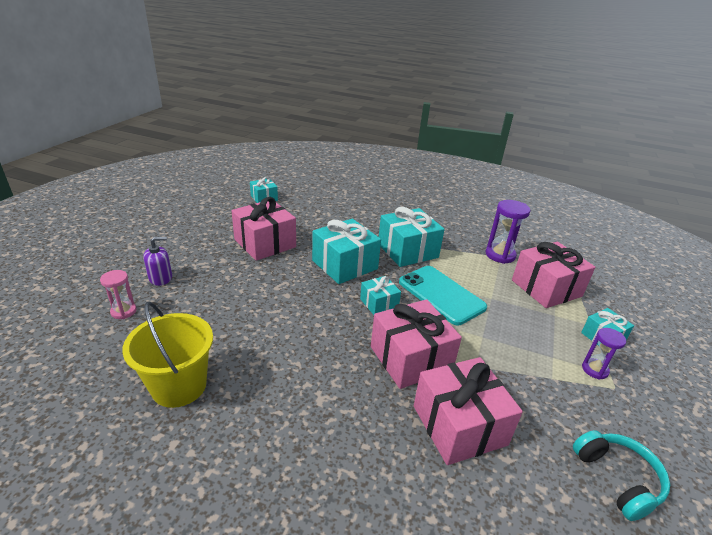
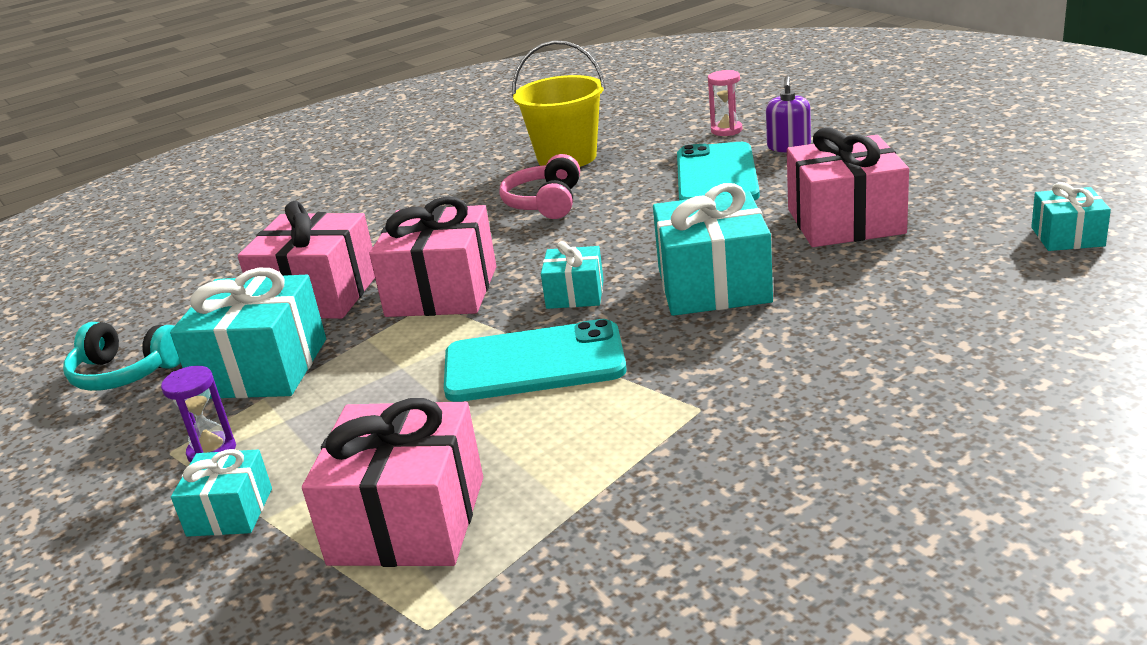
camera: 130 degrees right, 5 degrees down
(211, 295) = (716, 176): none -> turquoise phone
(272, 362) = (545, 203): none -> pink headphones
(407, 250) = (709, 370): turquoise gift -> turquoise gift (262, 368)
(500, 255) = (582, 512): purple hourglass -> none

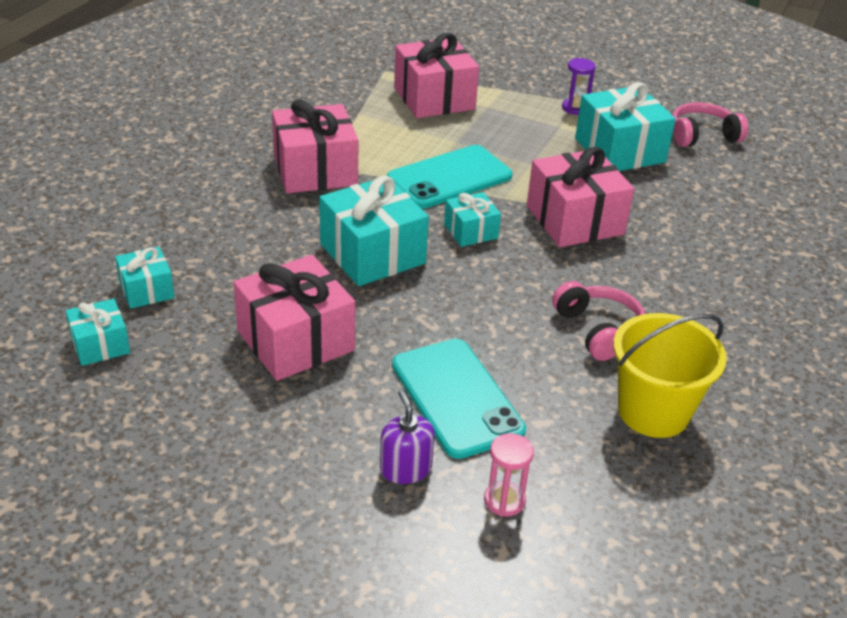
camera: 145 degrees right, 10 degrees up
(126, 373) = (702, 136): turquoise headphones -> pink headphones
(230, 512) = (524, 89): turquoise gift -> turquoise gift (146, 290)
(319, 295) = (665, 204): pink gift -> pink gift (315, 170)

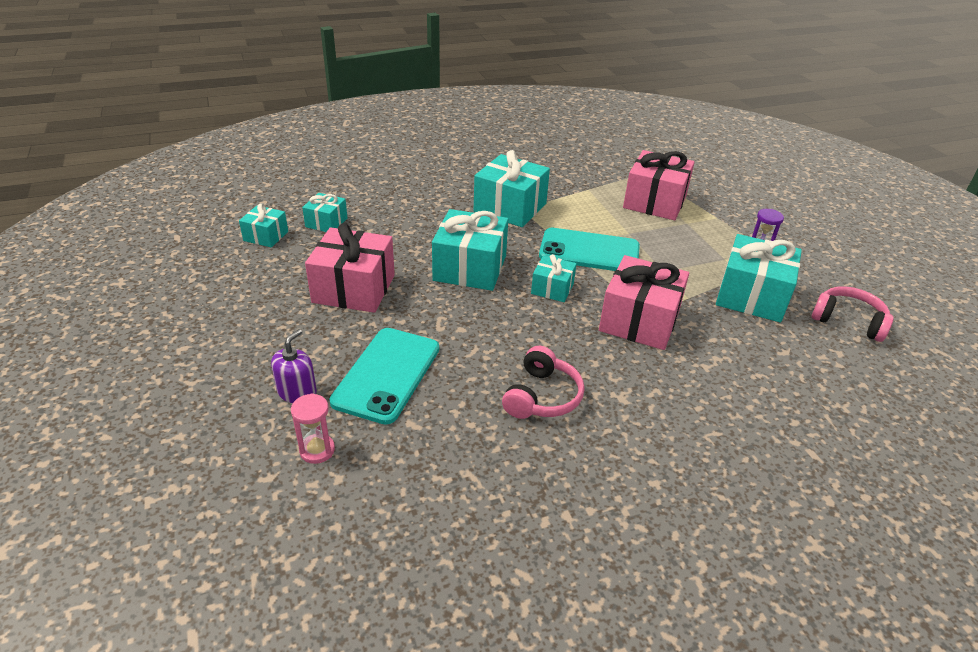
camera: 45 degrees right, 0 degrees up
(315, 170) = (510, 208): pink gift -> turquoise gift
(653, 412) = (495, 472): yellow bucket -> none

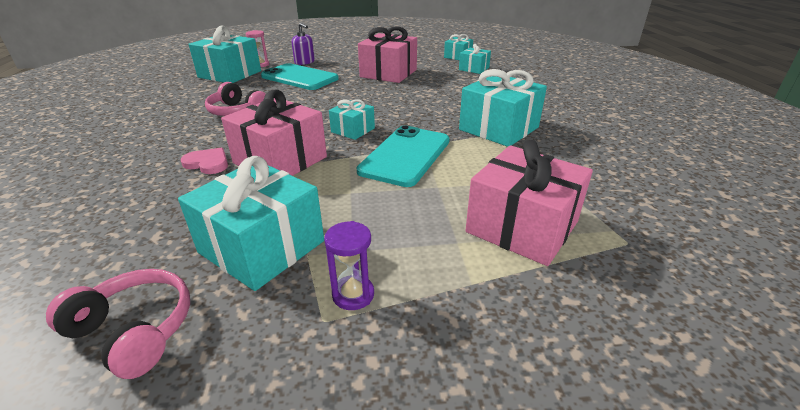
camera: 105 degrees right, 5 degrees down
(470, 268) = (398, 104): turquoise gift -> turquoise gift (230, 74)
(674, 368) = (207, 163): none -> pink heart
(848, 321) = (134, 330): pink headphones -> pink headphones turned 105 degrees counterclockwise

